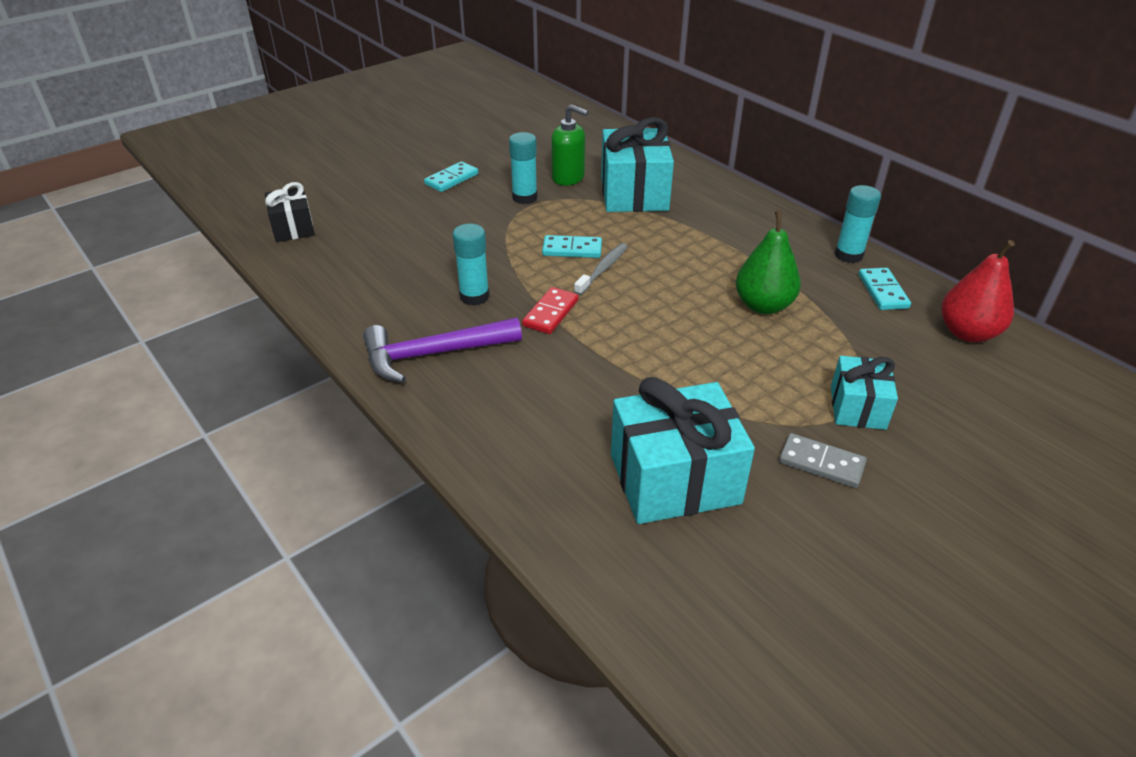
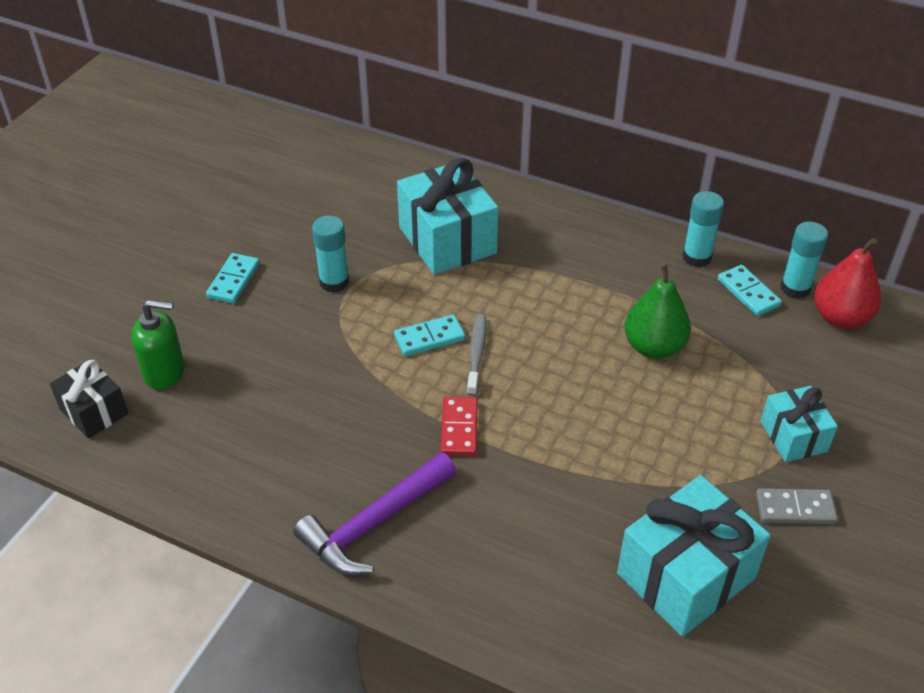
camera: 25 degrees left, 5 degrees up
(474, 296) = (367, 435): turquoise glue stick -> turquoise glue stick (795, 288)
(568, 178) = (364, 239): green soap dispenser -> green soap dispenser (165, 372)

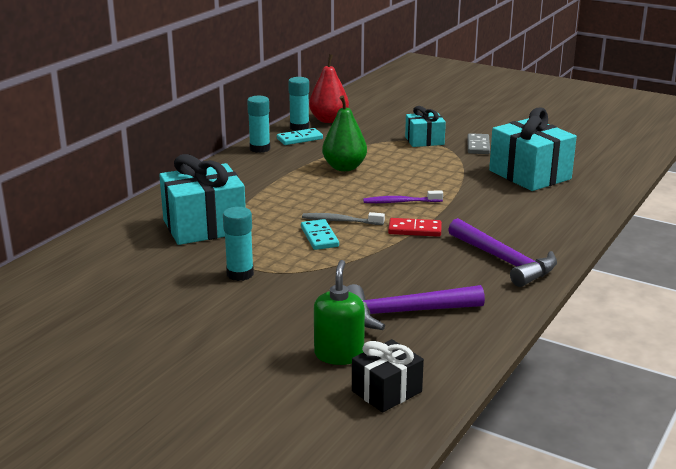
camera: 85 degrees left, 20 degrees down
(234, 280) = (220, 322): turquoise domino -> none
(244, 422) = (404, 313): none -> purple hammer
(546, 411) = (400, 202): none -> purple toothbrush

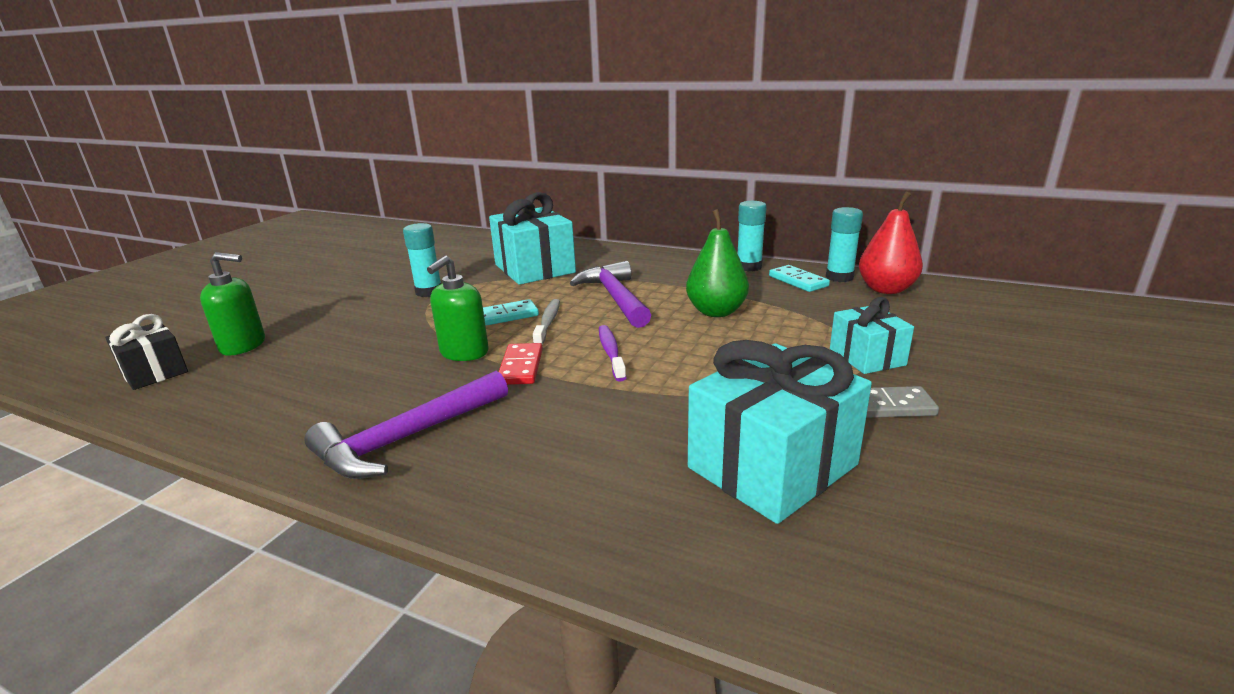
camera: 85 degrees right, 0 degrees up
(386, 250) = (464, 352): none -> green soap dispenser
(404, 313) = (302, 372): purple hammer -> purple hammer (615, 298)

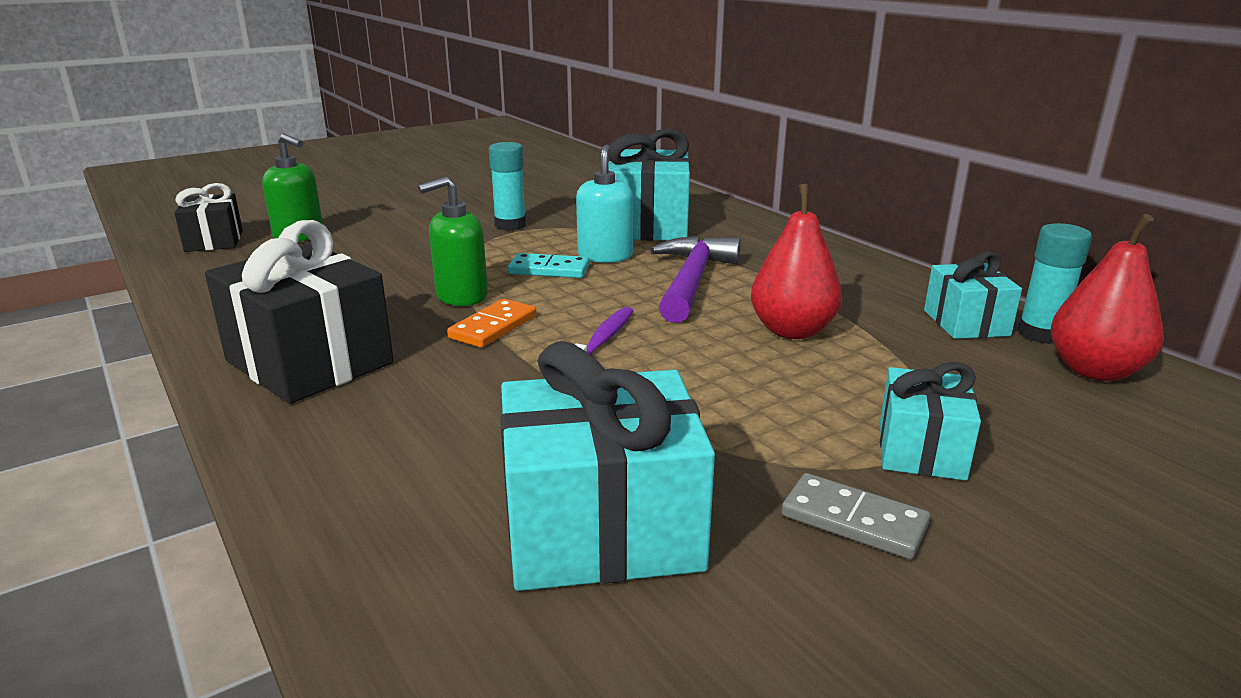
camera: 30 degrees right, 0 degrees up
(407, 438) = (309, 362): purple hammer -> black gift
(521, 367) = (493, 327): red domino -> orange domino
(533, 296) = (605, 256): none -> turquoise soap dispenser
(548, 322) = (582, 289): grey toothbrush -> none
(716, 312) = (792, 331): green pear -> red pear
(749, 267) = (919, 287): turquoise glue stick -> none
(798, 281) = (966, 323): turquoise domino -> turquoise gift

